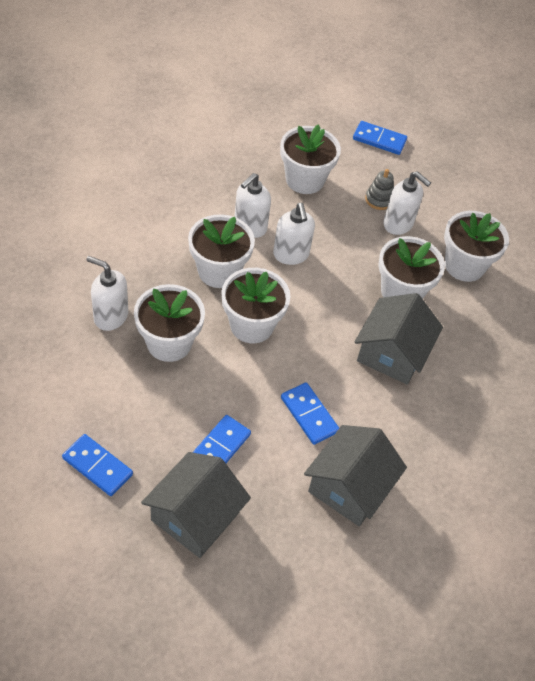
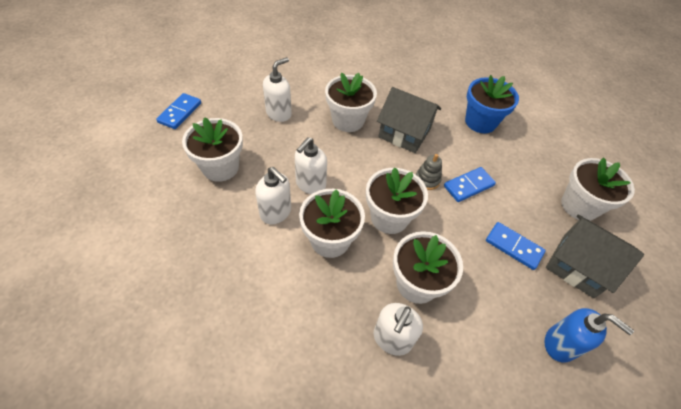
camera: 85 degrees left, 0 degrees up
(97, 466) = (560, 344): blue domino -> blue soap dispenser
(291, 255) = (310, 184): white soap dispenser -> white soap dispenser turned 135 degrees clockwise
(349, 487) = (521, 168): grey house -> none
(379, 199) = (251, 121): grey stacking toy -> grey stacking toy (427, 180)
(435, 451) = (480, 122): none -> blue flower pot
(464, 265) = (321, 84): white flower pot -> white flower pot (579, 206)

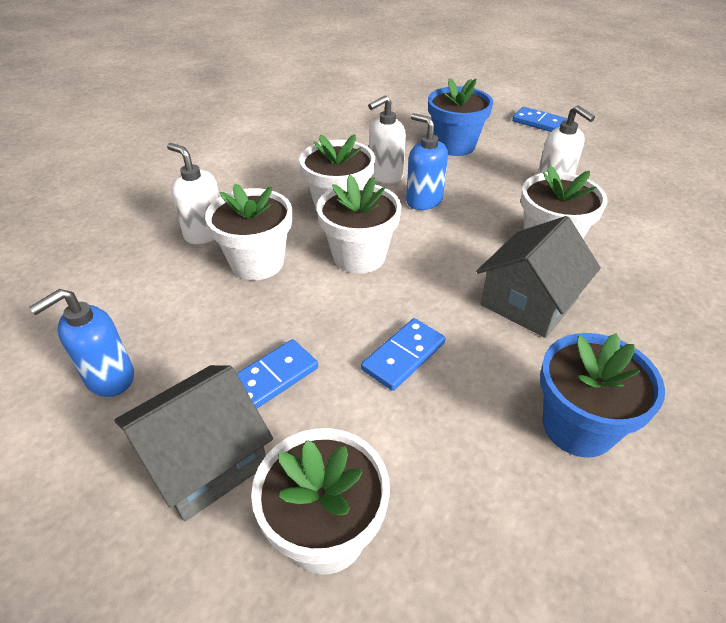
camera: 105 degrees right, 10 degrees down
(220, 167) = (454, 145): white flower pot -> blue flower pot
(310, 184) = (423, 200): white soap dispenser -> blue soap dispenser
(427, 180) = (421, 307): grey stacking toy -> none
(468, 186) = (403, 356): blue domino -> blue domino turned 60 degrees clockwise

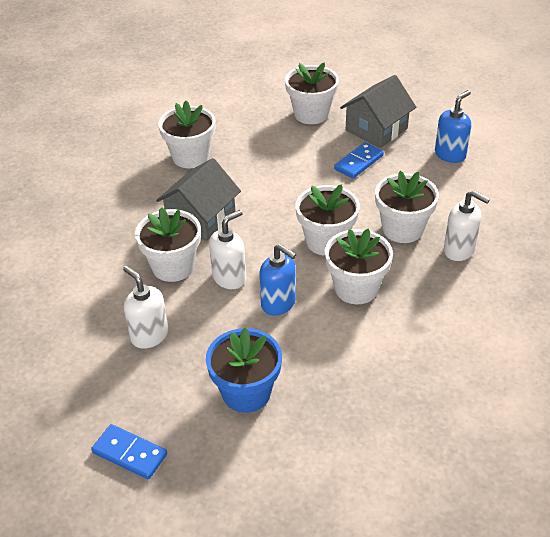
camera: 175 degrees right, 0 degrees up
(385, 175) = (320, 334): white soap dispenser -> white soap dispenser (229, 278)
(403, 356) = (285, 179): blue domino -> none
(578, 426) = (190, 157): blue flower pot -> white flower pot

